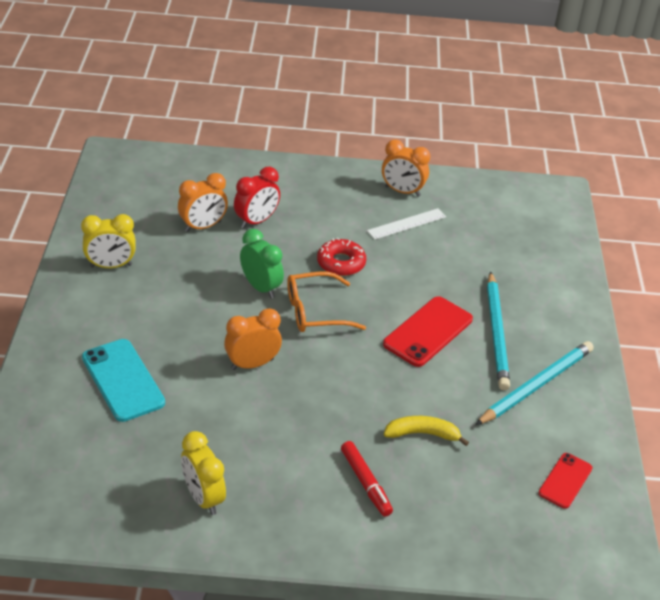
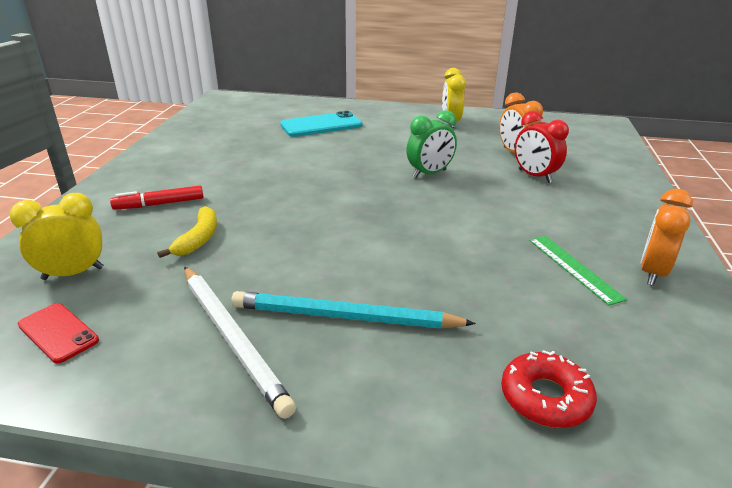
camera: 100 degrees right, 10 degrees down
(203, 498) = (193, 145): yellow clock -> yellow clock (73, 273)
(252, 364) = (326, 166): orange clock -> none
(315, 311) = (394, 196): orange glasses -> none
(341, 263) = (476, 215): red donut -> red donut (545, 397)
(406, 224) = (574, 268): white ruler -> green ruler
(428, 332) = (355, 260): red phone -> none
(536, 385) = (232, 338): turquoise pencil -> white pencil

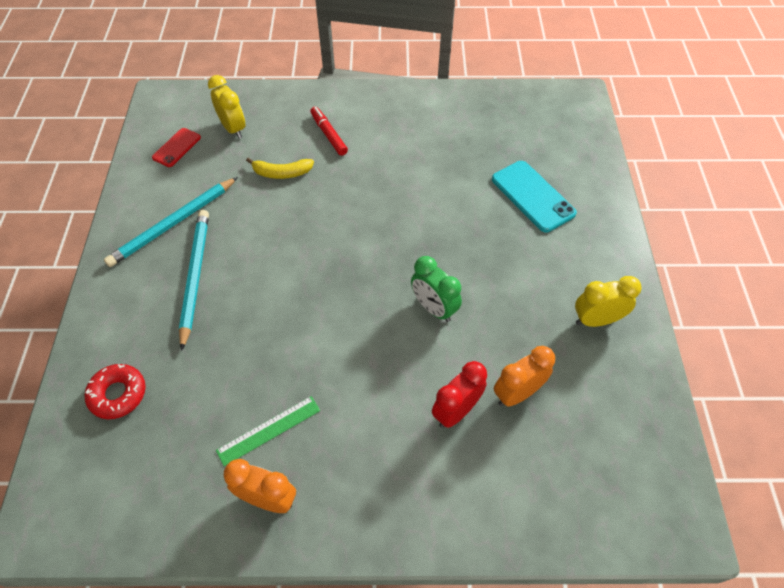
camera: 80 degrees right, 25 degrees up
(232, 338) = (173, 224): white pencil -> turquoise pencil

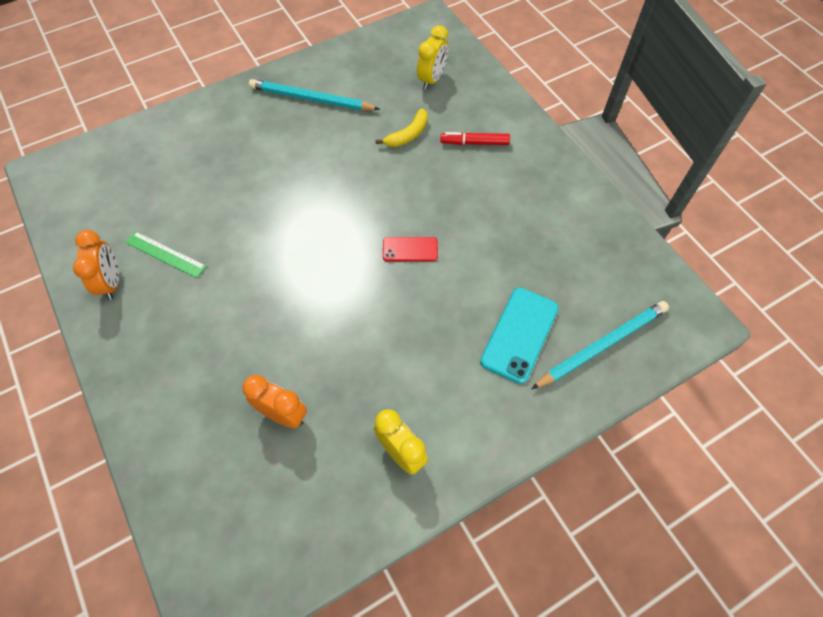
camera: 60 degrees right, 5 degrees up
(118, 394) = (152, 153): red donut -> none
(176, 147) = (386, 58): red phone -> red phone (410, 249)
(195, 276) = (272, 138): turquoise pencil -> turquoise pencil (602, 345)
(282, 173) = (408, 135): yellow banana -> yellow banana turned 105 degrees counterclockwise
(328, 135) = (474, 143): red marker -> red marker turned 120 degrees counterclockwise
(433, 308) = (335, 310): green clock -> none
(456, 411) = (242, 373): red clock -> none

